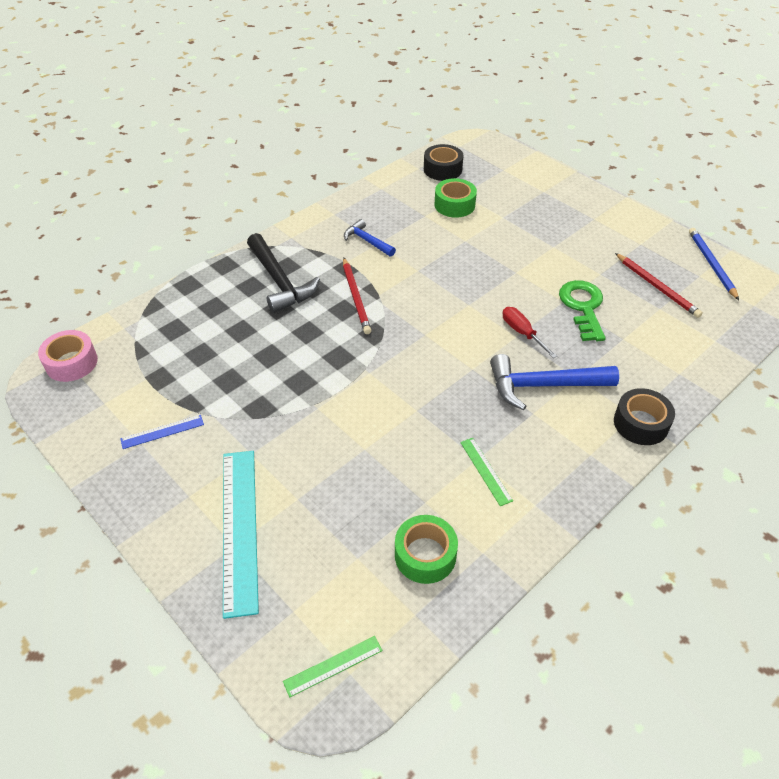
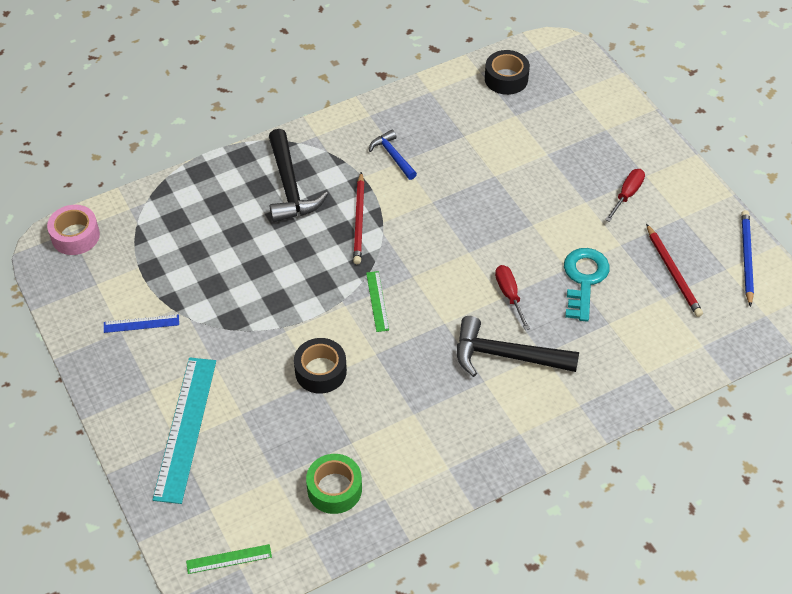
camera: 15 degrees right, 5 degrees up
(454, 205) = (501, 128): green tape -> none
(486, 471) = (417, 426): green ruler -> green ruler (377, 301)
(544, 385) = (506, 355): blue hammer -> black hammer
(583, 307) = (584, 279): green key -> turquoise key
(586, 235) = (627, 195): none -> red screwdriver
(641, 423) = (582, 415): black tape -> black tape (320, 371)

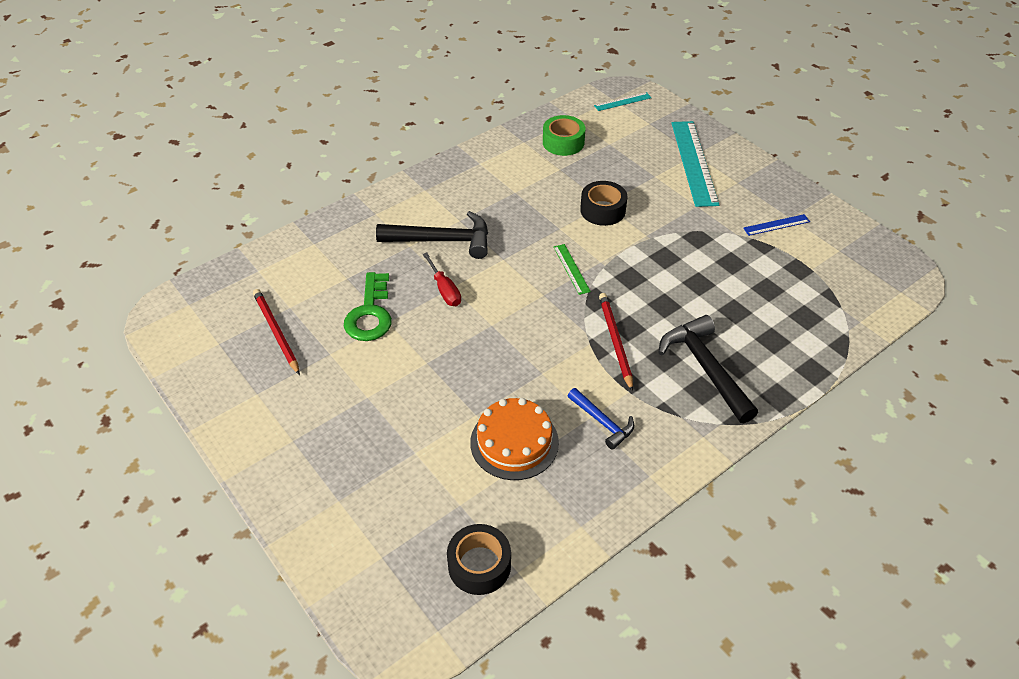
camera: 170 degrees right, 5 degrees down
(75, 236) = (892, 288): pink tape -> none
(229, 559) = (622, 101): green ruler -> turquoise ruler
(467, 151) = (514, 442): none -> orange cake
(584, 279) = (370, 314): turquoise key -> green key
(627, 195) = (318, 412): red screwdriver -> none
(746, 258) = (193, 357): blue pencil -> none

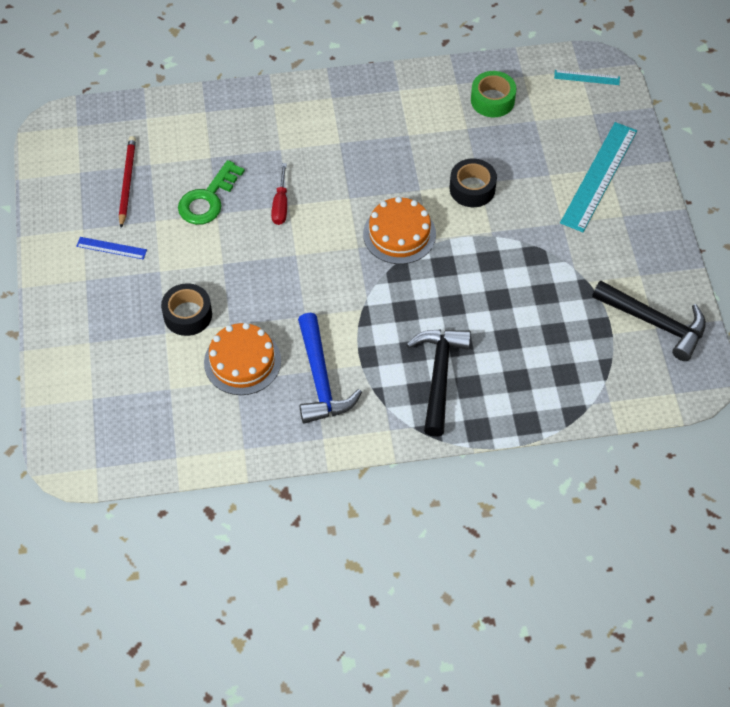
camera: 30 degrees right, 10 degrees up
(442, 241) = (310, 156): black hammer -> black hammer (654, 323)
(479, 565) = (153, 439): black tape -> black tape (187, 315)
(571, 269) = (399, 234): green ruler -> orange cake
(602, 422) = (320, 379): blue hammer -> blue hammer, size x1.74
(615, 341) = (384, 317): red pencil -> none
(776, 225) = (619, 276): blue ruler -> blue ruler (111, 248)

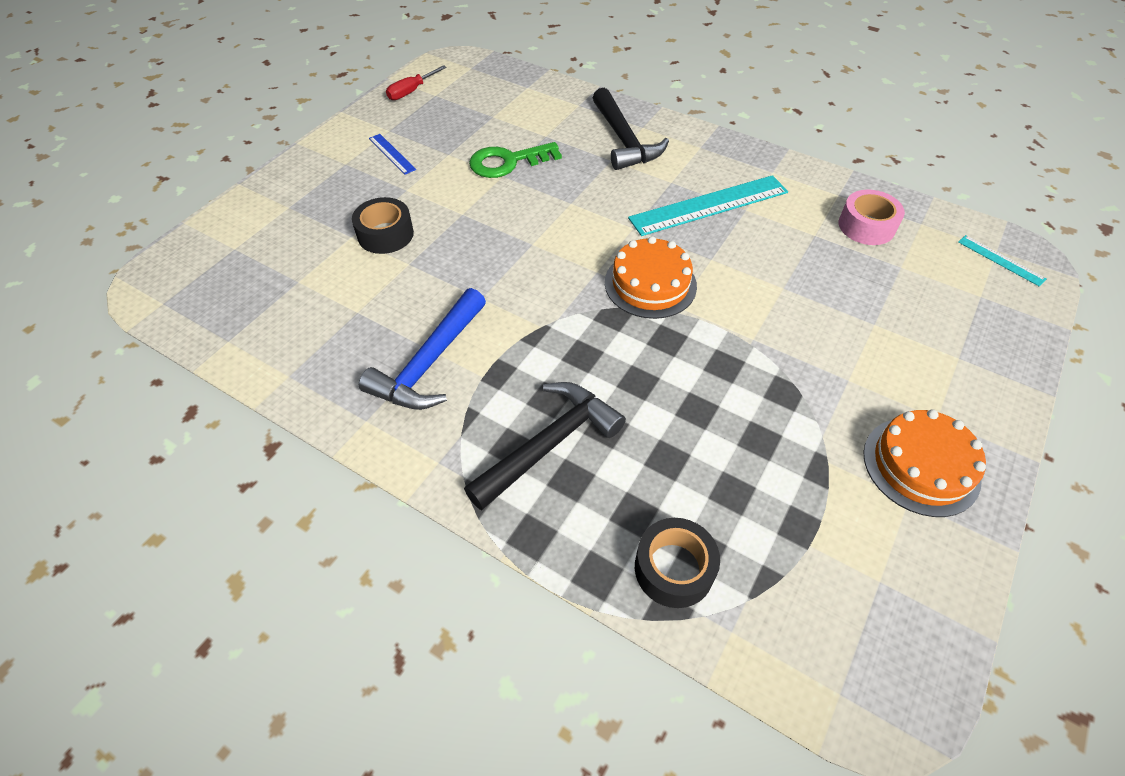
camera: 40 degrees right, 5 degrees down
(127, 182) = (460, 118): red pencil -> none
(242, 361) = (382, 300): orange cake -> orange cake (921, 465)
(280, 204) = (564, 199): red screwdriver -> red screwdriver (411, 91)
(472, 189) = (769, 288): black tape -> black tape (674, 568)
(492, 100) = (866, 226): green tape -> pink tape
(599, 176) = (939, 360): turquoise ruler -> turquoise ruler (709, 205)
(654, 323) = (883, 573): black hammer -> black hammer (623, 140)

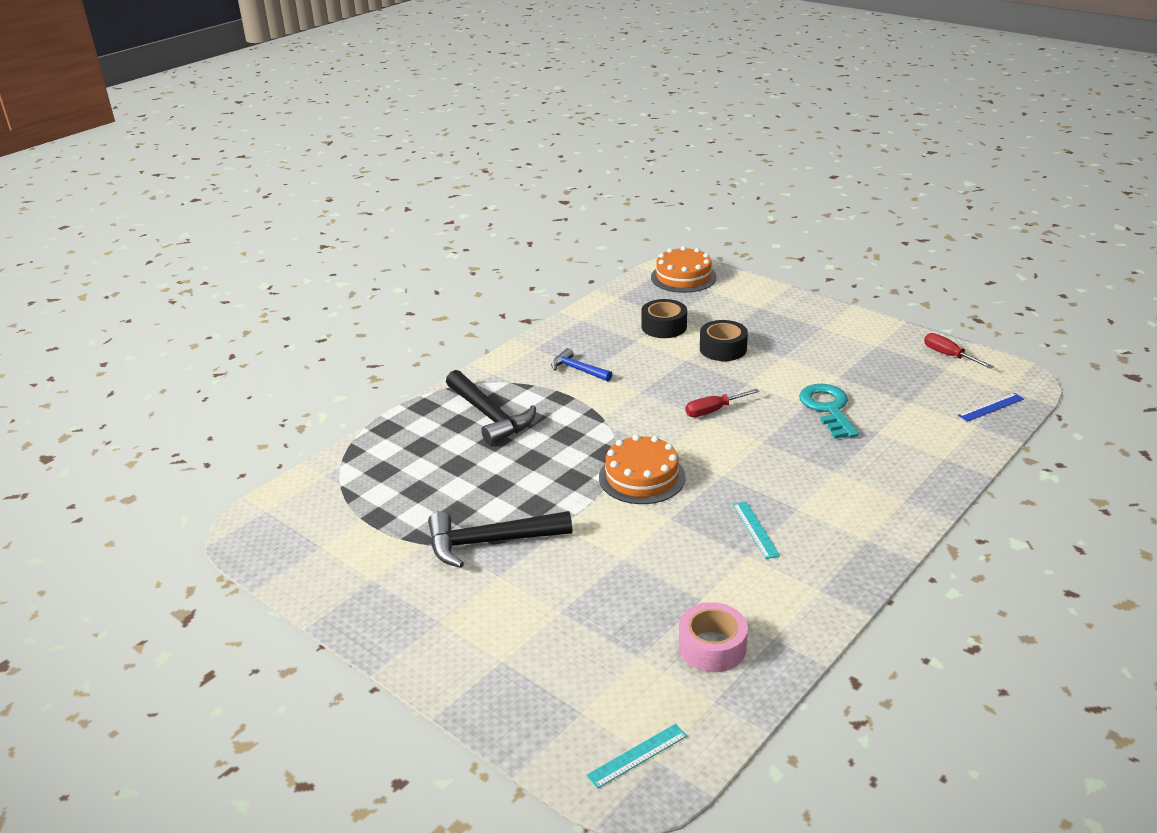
camera: 100 degrees right, 20 degrees down
(392, 154) = (837, 348): blue ruler -> blue ruler (990, 407)
(429, 362) = (578, 370): blue hammer -> blue hammer, size x0.58
(508, 162) = (828, 408): green key -> turquoise key
(518, 237) = (713, 410): none -> red screwdriver
(623, 140) = (875, 483): black hammer -> black hammer (490, 542)
(674, 568) = (376, 458): black tape -> black tape (664, 327)
(709, 205) = (755, 529): turquoise ruler -> turquoise ruler, size x0.48
(921, 465) = (398, 595): orange cake -> orange cake (683, 277)

